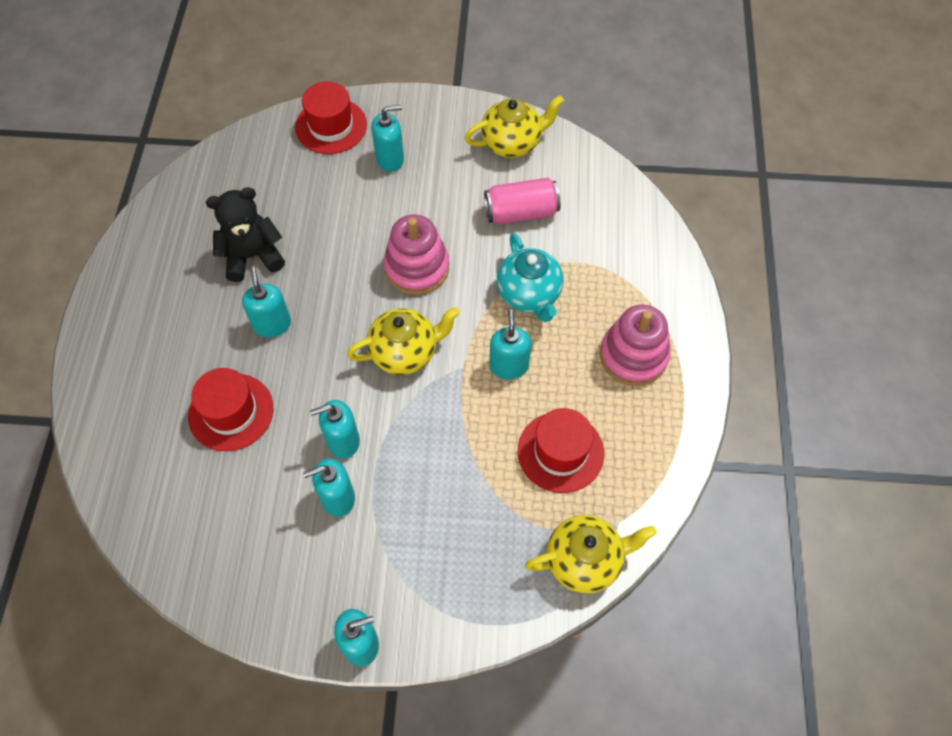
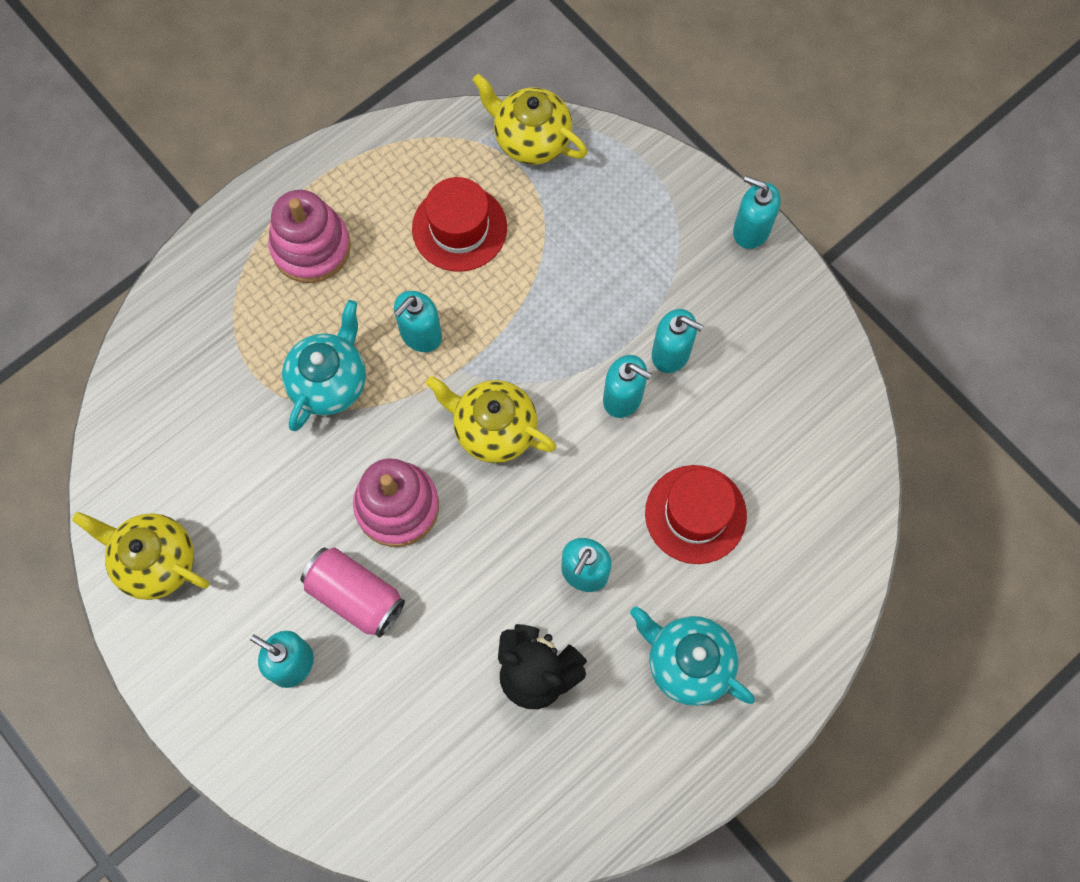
camera: 135 degrees left, 10 degrees up
(166, 329) = (687, 663): none -> turquoise teapot
(331, 126) = (307, 773): red hat -> none
(521, 212) = (240, 472): pink can -> pink can (355, 596)

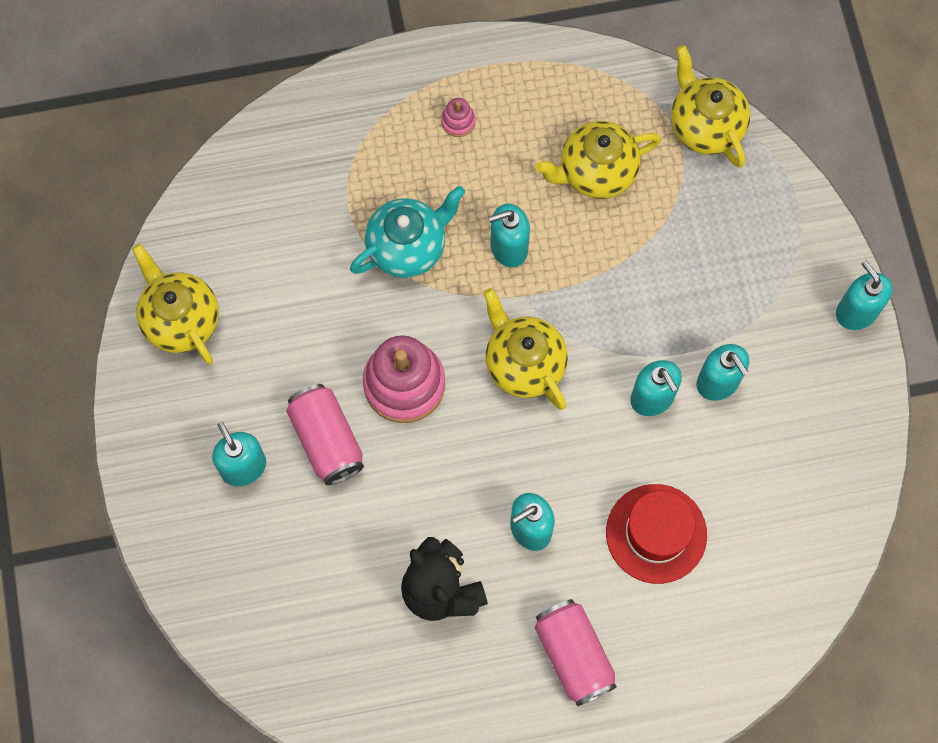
camera: 30 degrees right, 0 degrees up
(311, 247) = (458, 121): pink stacking toy -> pink stacking toy, size x0.44
(459, 228) = (595, 172): red hat -> yellow teapot
(687, 663) = (573, 655): turquoise teapot -> pink can

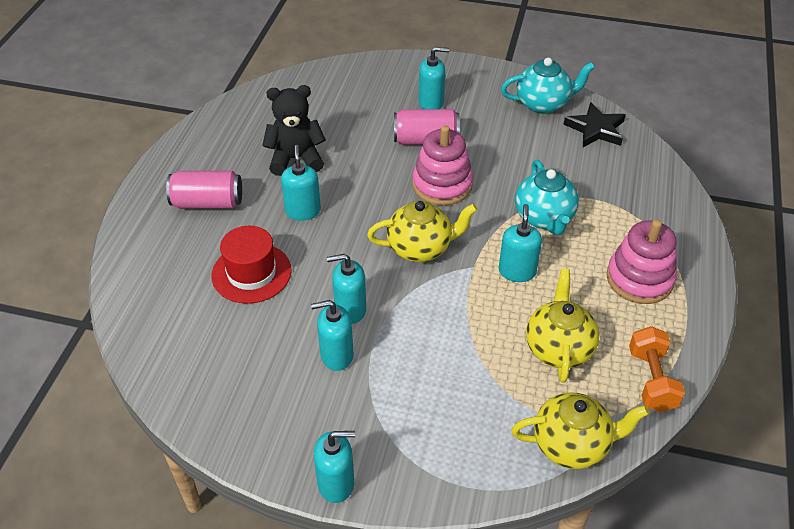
camera: 115 degrees right, 25 degrees down
(181, 320) = (543, 104): yellow teapot -> turquoise teapot
(208, 239) = (595, 129): none -> black star
(458, 121) = (639, 279): pink stacking toy -> pink stacking toy, size x2.27
(592, 78) = (651, 380): none -> orange dumbbell

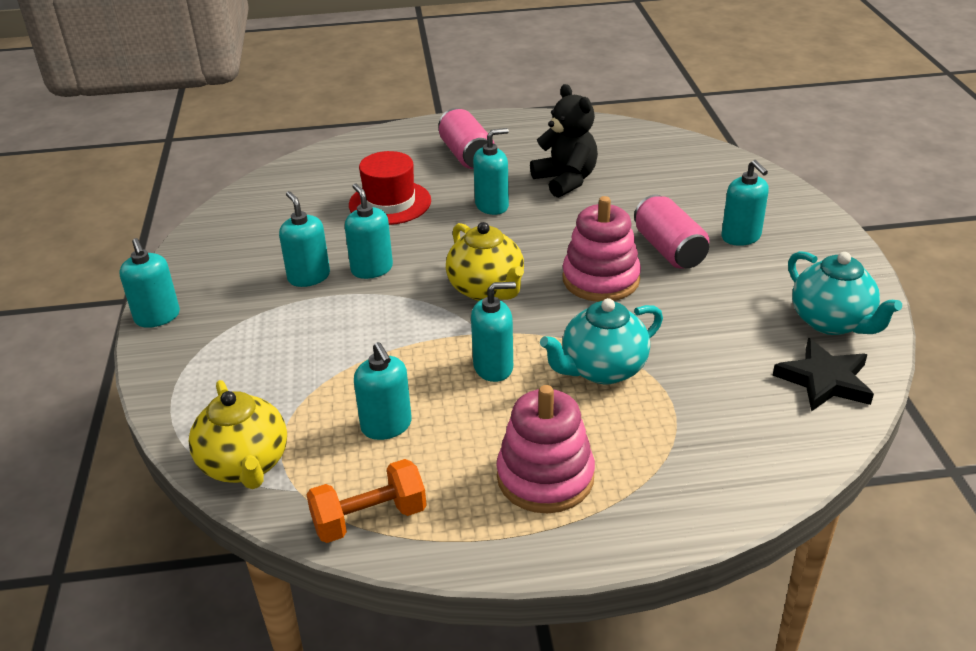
camera: 70 degrees right, 10 degrees down
(558, 348) = (386, 426): yellow teapot -> turquoise soap dispenser

